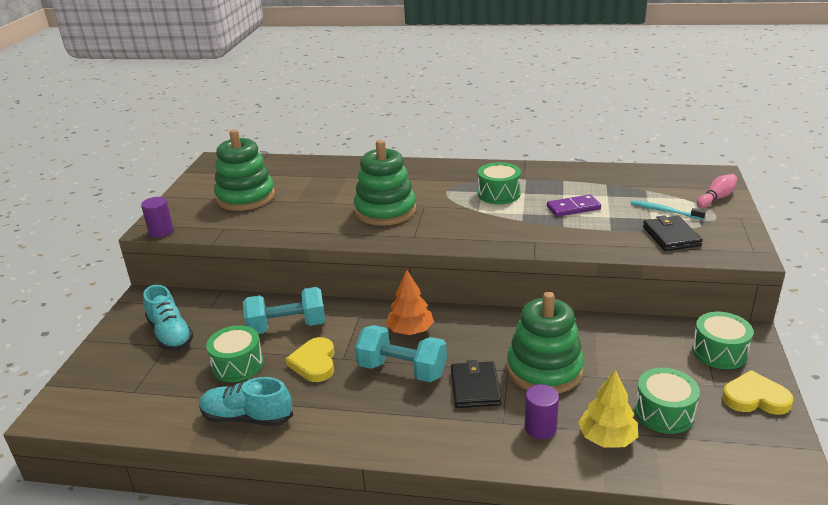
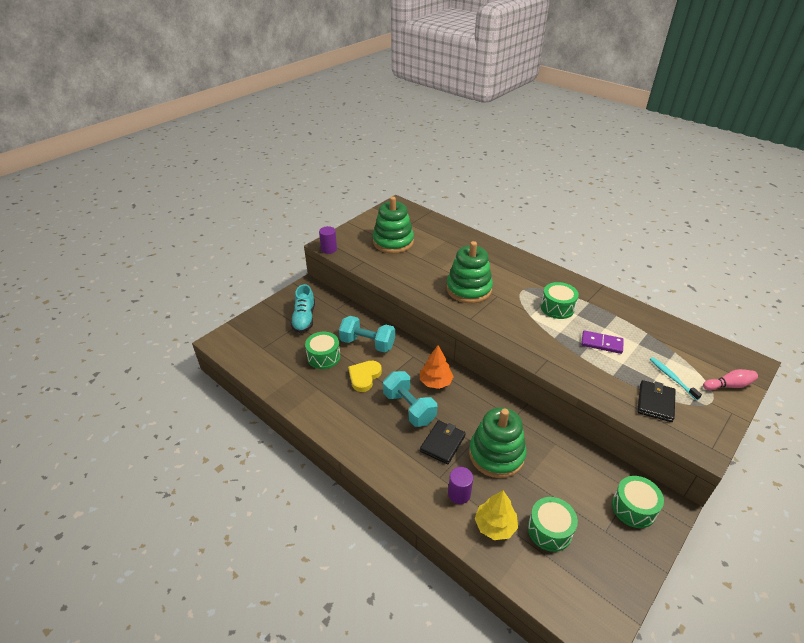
camera: 30 degrees right, 10 degrees up
(247, 417) = (304, 394): turquoise shoe -> none
(755, 398) = (627, 557): yellow heart -> none

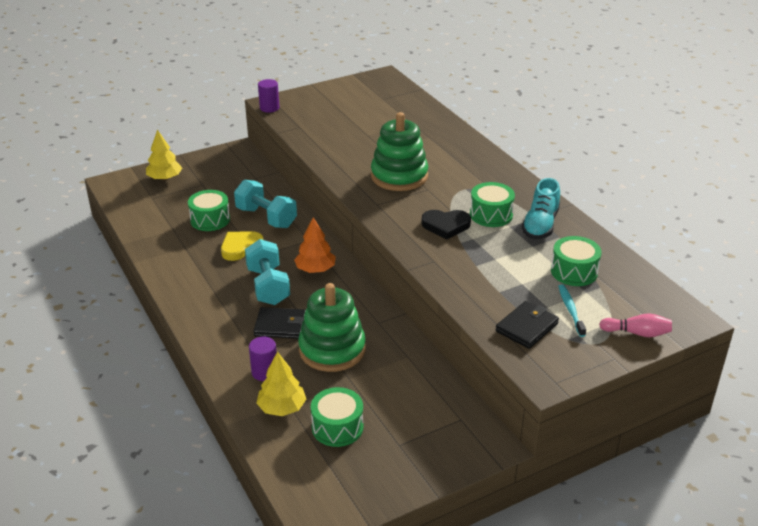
camera: 20 degrees right, 5 degrees down
(262, 326) = (165, 178): none -> yellow tree
(304, 318) = (214, 180): turquoise shoe -> turquoise shoe (540, 225)
(393, 242) = (348, 113): green stacking toy -> none
(442, 443) = (280, 325): black wallet -> black wallet turned 45 degrees clockwise
(533, 325) = (446, 226): none -> black heart
(601, 343) = (513, 260): purple domino -> none
(633, 508) = (449, 435): green drum -> green drum (574, 272)

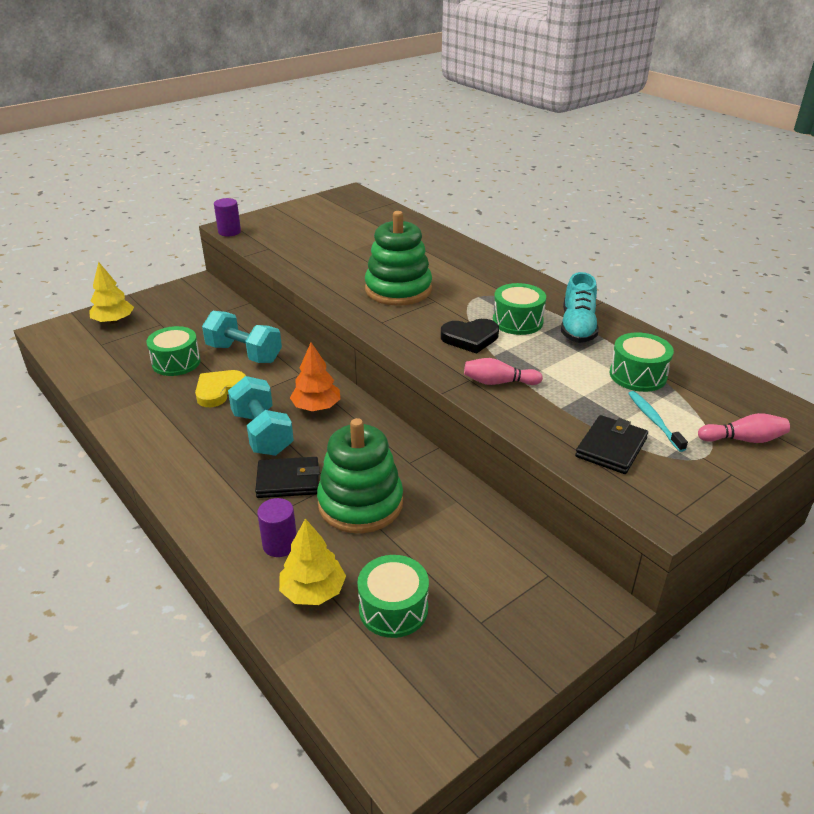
camera: 10 degrees left, 0 degrees up
(456, 266) = (498, 382): none -> pink bowling pin

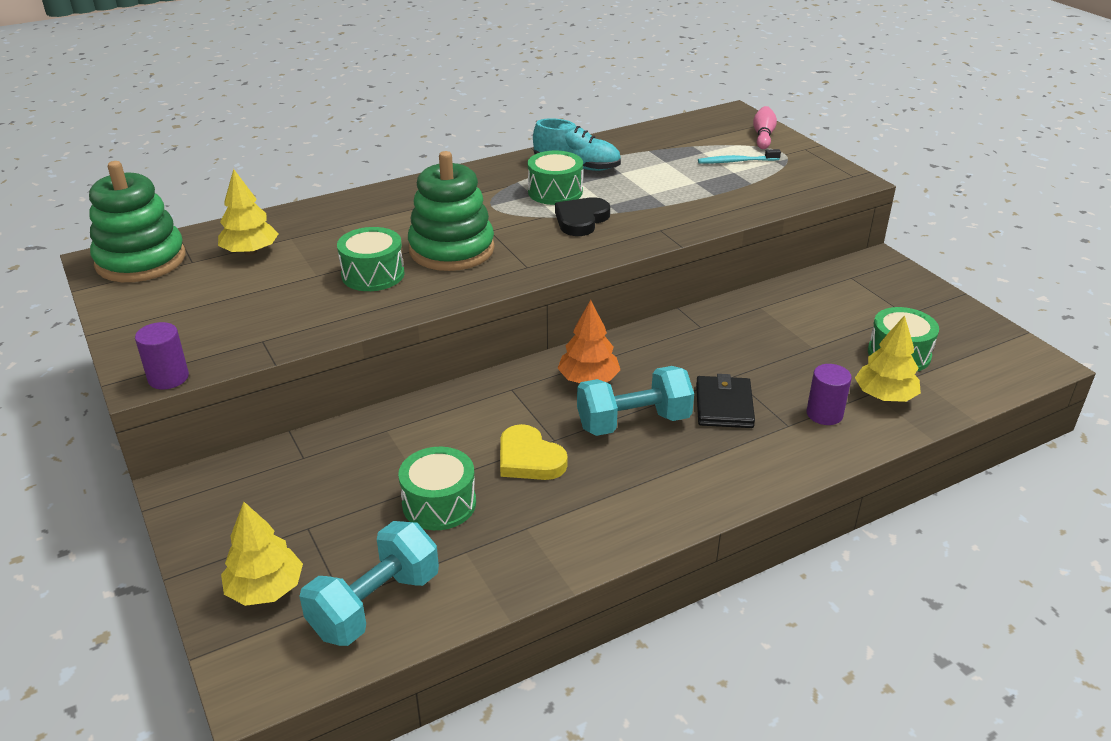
camera: 80 degrees left, 0 degrees up
(244, 353) = (441, 436): turquoise dumbbell -> turquoise dumbbell (375, 604)
(360, 503) = (763, 361): green stacking toy -> green stacking toy (141, 260)
(373, 226) = (250, 252): none -> yellow tree
(470, 338) = (581, 220): black heart -> black heart turned 150 degrees counterclockwise
(498, 382) = (668, 216): pink bowling pin -> none
(611, 447) = (773, 184): black wallet -> none
(638, 375) = (668, 155): green drum -> green drum (373, 274)

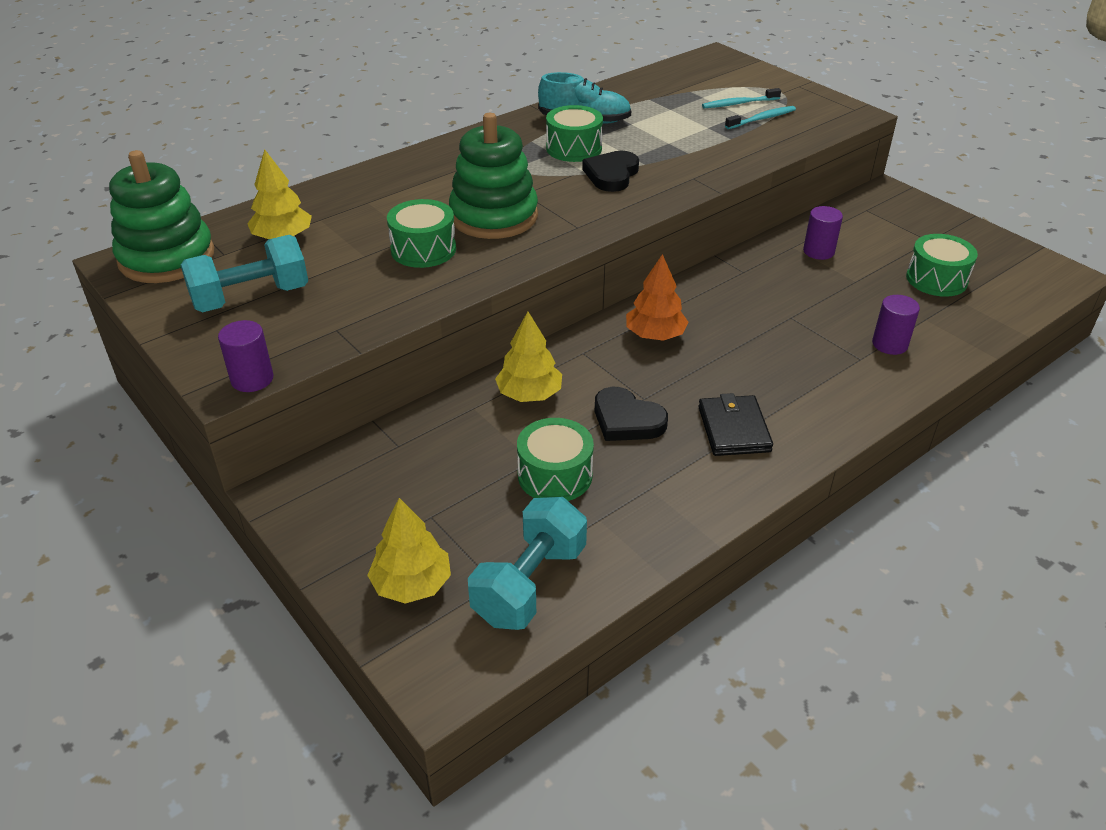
camera: 10 degrees left, 5 degrees up
(529, 459) = (627, 420): yellow heart -> black heart
(633, 422) = (714, 372): turquoise dumbbell -> turquoise dumbbell (251, 298)
(724, 405) = (794, 346): black wallet -> black wallet (734, 429)
(753, 178) = (762, 119): none -> turquoise toothbrush
(763, 136) = (754, 76): pink bowling pin -> none
(785, 314) = (818, 251): none -> purple cylinder
(884, 396) = (938, 321): yellow tree -> yellow tree (529, 394)

